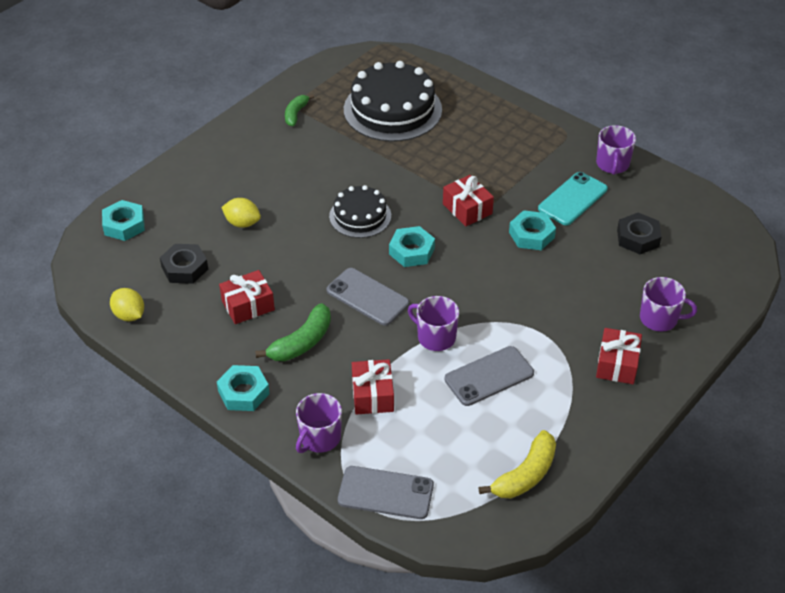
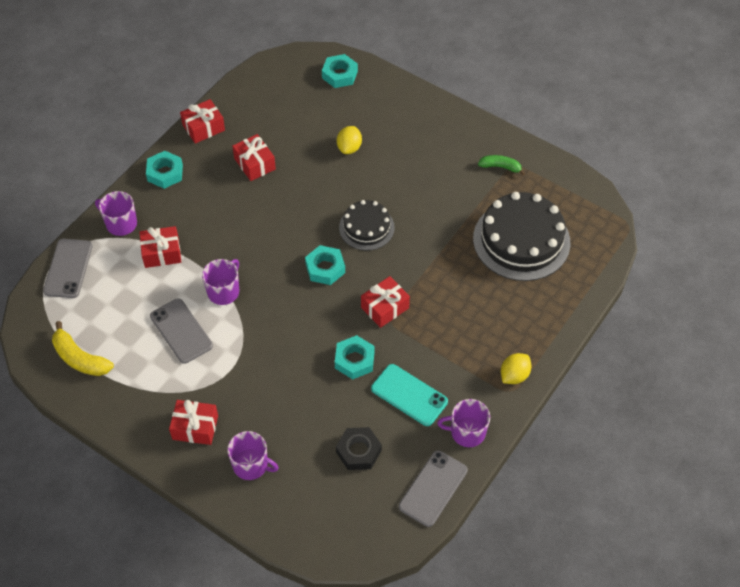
camera: 85 degrees right, 10 degrees up
(129, 315) = (241, 95): yellow lemon -> yellow lemon (514, 375)
(175, 353) = (203, 128): none -> red gift
(185, 268) = (293, 119): black nut -> none
(301, 342) = (216, 202): green banana -> none
(367, 297) = (268, 241): grey phone -> grey phone (433, 488)
(659, 319) = (251, 465): purple mug -> purple mug turned 75 degrees counterclockwise

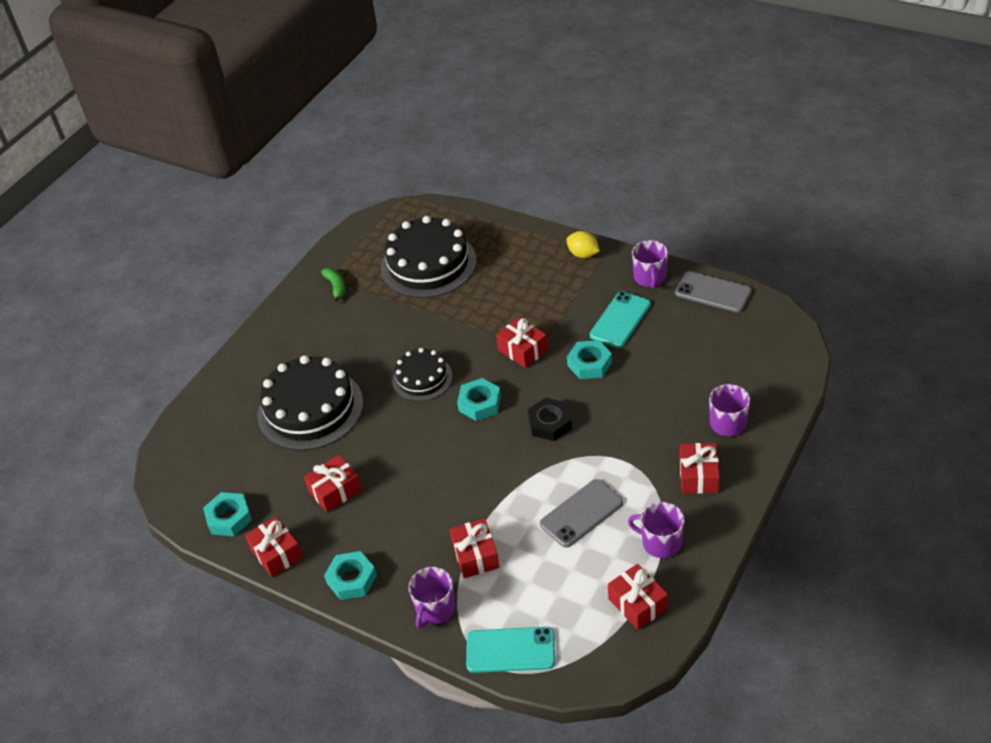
camera: 90 degrees left, 10 degrees down
(68, 268) = (510, 650): grey phone -> turquoise phone
(80, 358) = (637, 604): yellow banana -> red gift
(224, 291) = (522, 485): purple mug -> purple mug (660, 542)
(340, 74) = (195, 434): turquoise nut -> turquoise nut (229, 518)
(349, 148) = (310, 408): yellow lemon -> black cake
(358, 451) = (690, 346): black nut -> black nut (550, 423)
(500, 167) = (336, 287): green banana -> green banana turned 150 degrees clockwise

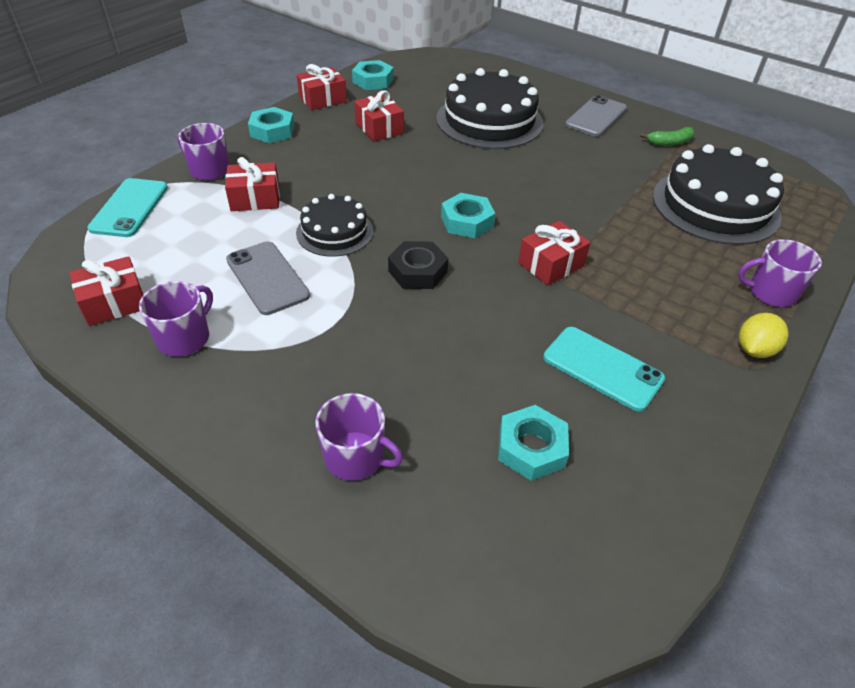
camera: 90 degrees right, 0 degrees up
(422, 378) = (517, 186): black cake -> black cake (334, 232)
(589, 364) = (515, 321): turquoise nut -> turquoise nut (531, 448)
(650, 278) = (704, 423): purple mug -> purple mug (771, 292)
(698, 476) = (270, 398): red gift -> none
(713, 292) = (668, 508): grey phone -> grey phone (596, 117)

